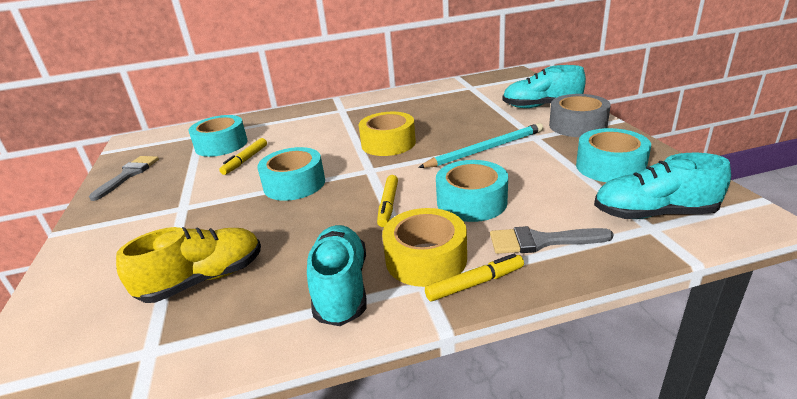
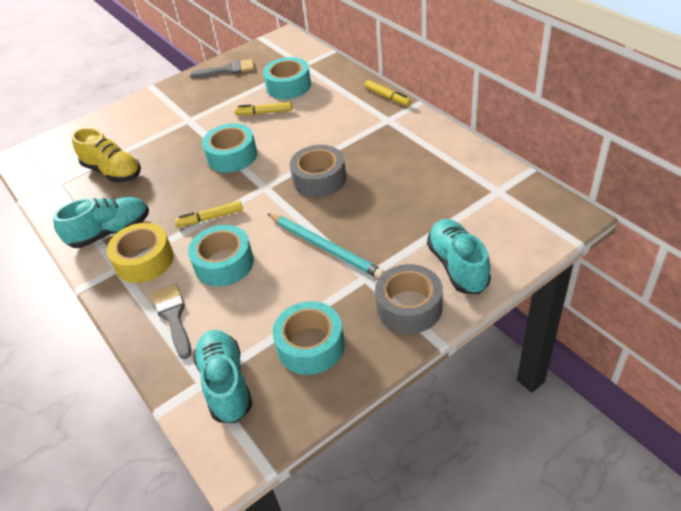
camera: 70 degrees right, 15 degrees up
(388, 143) = (319, 179): yellow tape -> grey tape
(475, 283) = (120, 292): yellow marker -> yellow marker (387, 97)

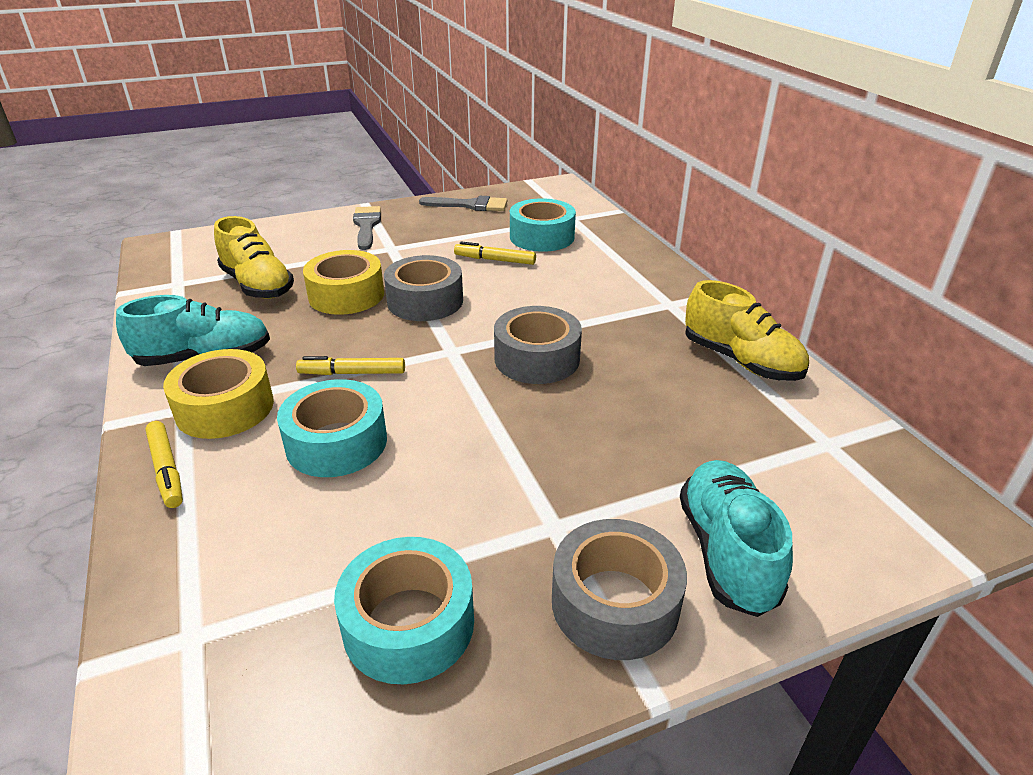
camera: 10 degrees right, 10 degrees down
(173, 316) = (214, 504): grey brush -> grey brush (367, 226)
(177, 164) = (346, 295): none -> yellow tape
(226, 384) = (227, 651): turquoise shoe -> none
(232, 156) = (425, 301): turquoise tape -> grey tape
(325, 247) = (505, 459): turquoise pencil -> none
(387, 97) = (678, 276): yellow marker -> yellow marker (166, 470)
(440, 150) = (741, 361): none -> yellow shoe

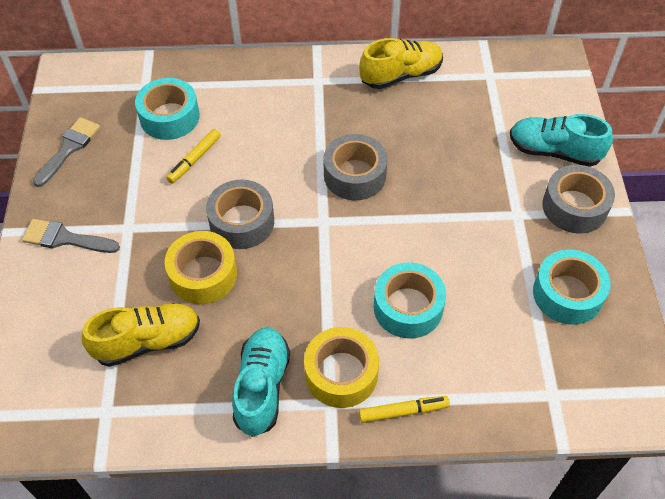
camera: 70 degrees left, 20 degrees up
(352, 373) = (327, 287): yellow marker -> none

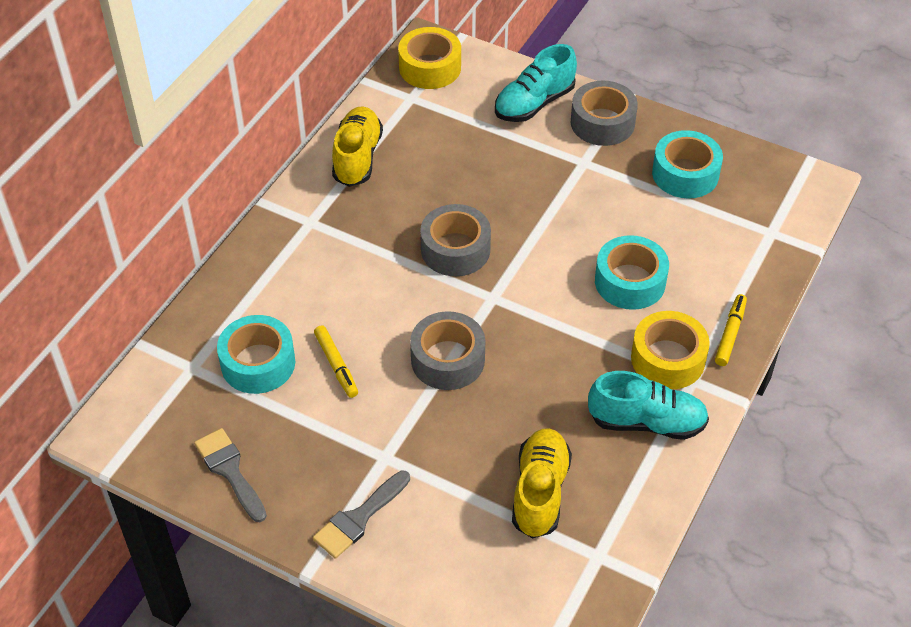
camera: 60 degrees left, 5 degrees down
(203, 275) = (490, 416): yellow tape -> yellow tape (430, 67)
(262, 387) = (646, 422): turquoise shoe -> turquoise shoe turned 150 degrees clockwise

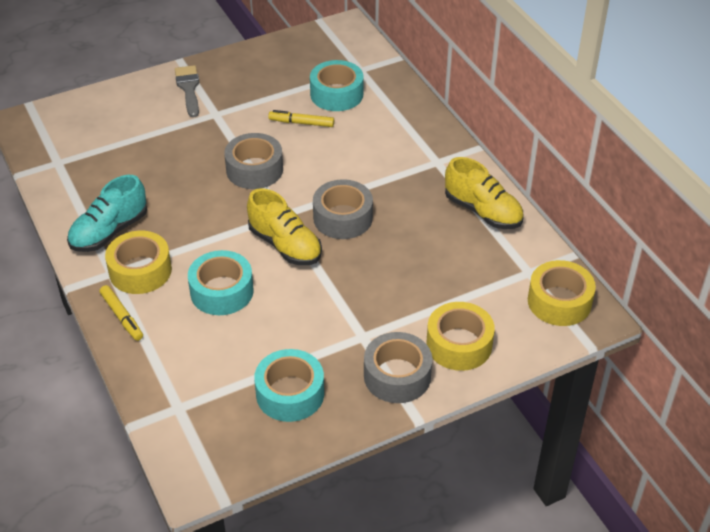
camera: 125 degrees right, 5 degrees down
(230, 471) = (272, 57): grey brush -> none
(534, 103) = (459, 344): turquoise shoe -> yellow tape
(540, 492) = (121, 161): yellow shoe -> yellow shoe (285, 245)

